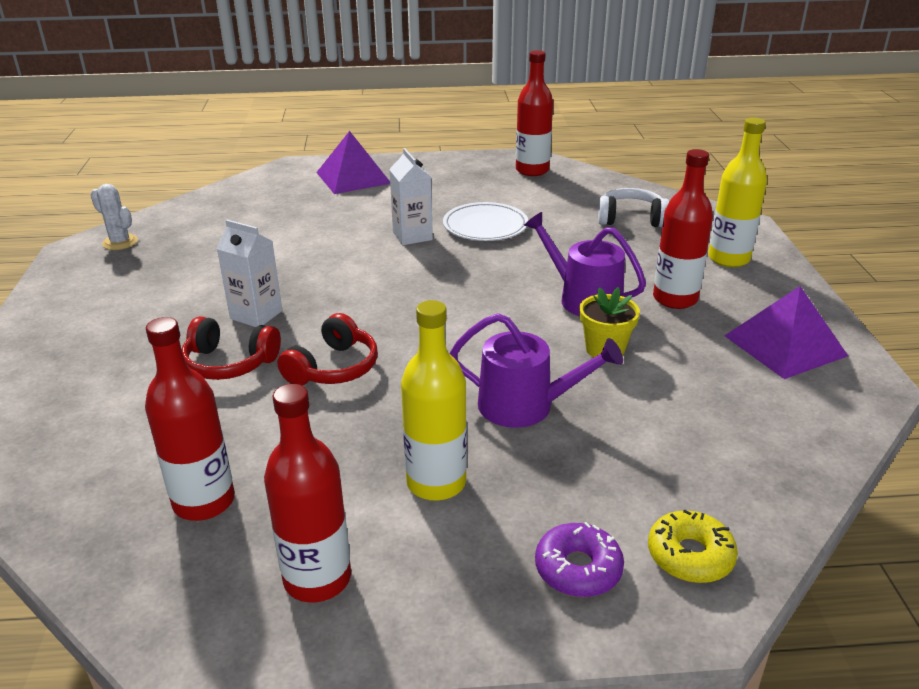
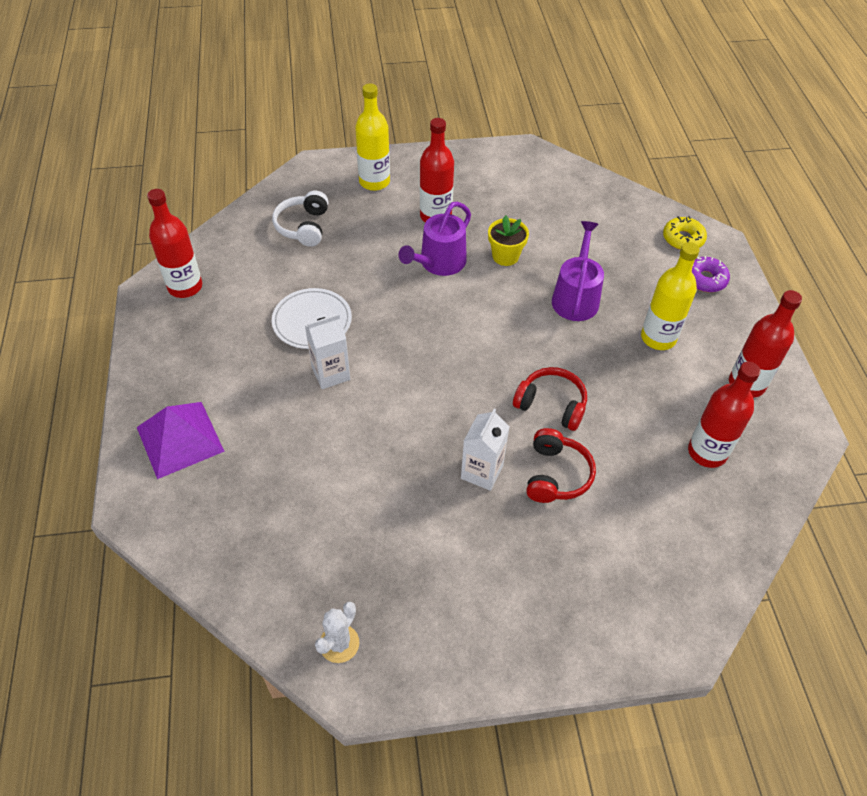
camera: 95 degrees left, 20 degrees up
(784, 345) = (489, 175): purple pyramid -> none

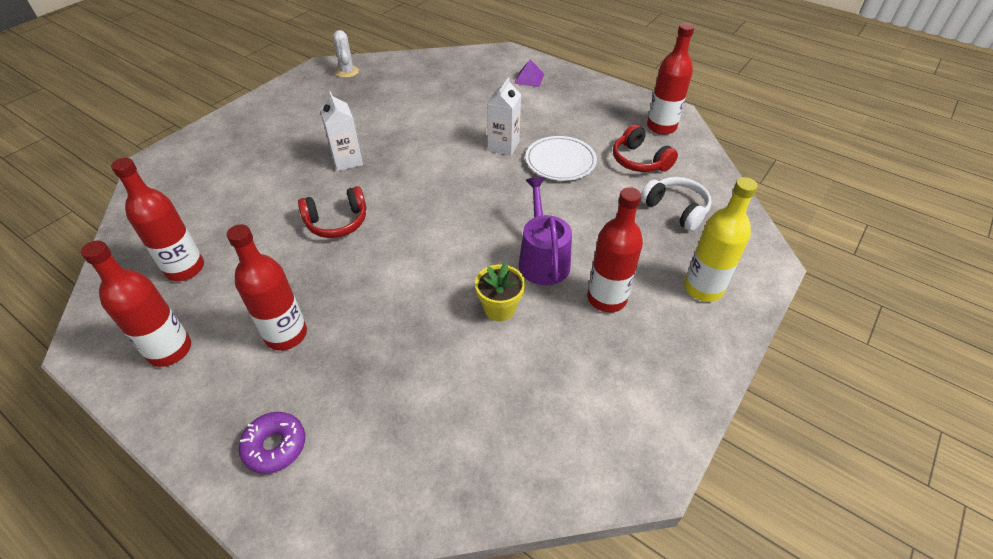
camera: 135 degrees right, 5 degrees down
(180, 439) = (529, 78): purple pyramid -> purple pyramid, size x0.54
(556, 475) = (296, 187): red headphones -> red headphones (639, 161)
(576, 297) = (396, 317): purple watering can -> none
(658, 338) = (286, 335): yellow bottle -> red bottle
(683, 239) = (338, 490): yellow donut -> none

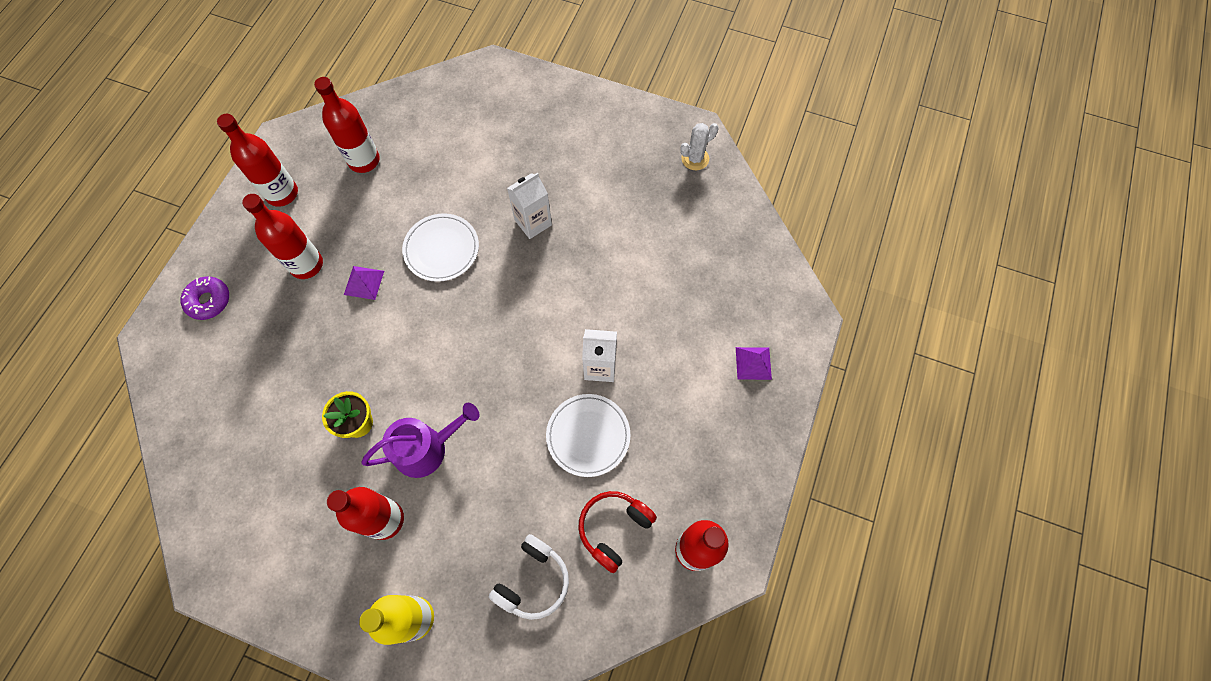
camera: 75 degrees right, 20 degrees up
(337, 222) = (441, 249): red headphones -> white plate
(339, 286) = (364, 282): none -> purple pyramid

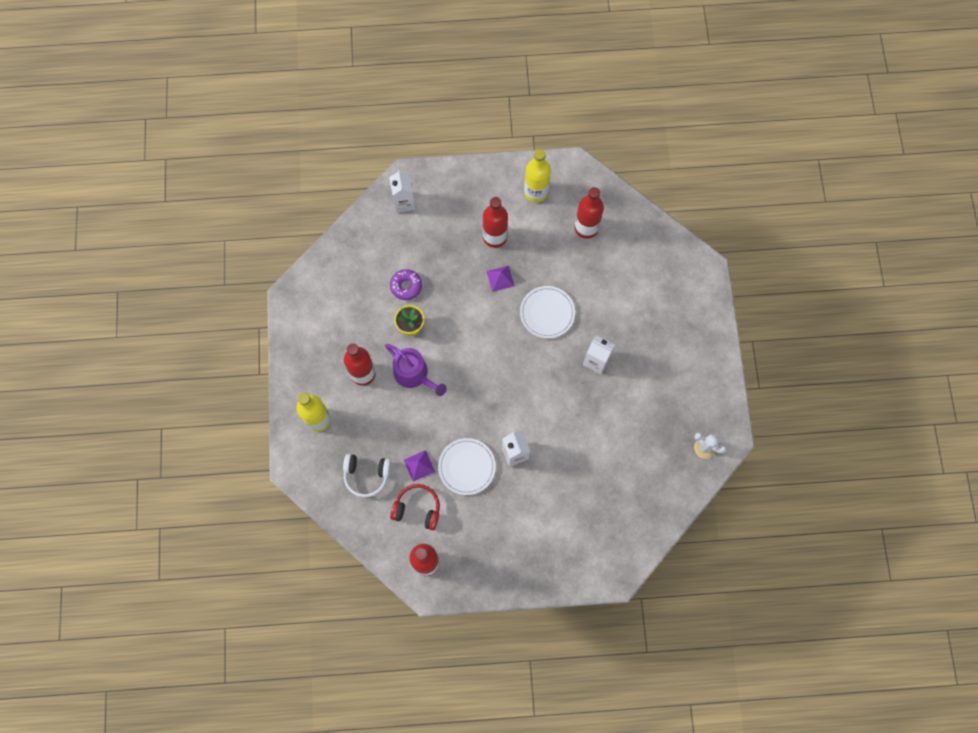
camera: 65 degrees right, 5 degrees up
(183, 354) = (404, 202): none -> white carton
(209, 301) = (443, 195): purple donut -> purple donut (406, 286)
(282, 193) = (536, 192): red bottle -> yellow bottle
(753, 363) = (565, 551): purple pyramid -> purple pyramid (419, 465)

